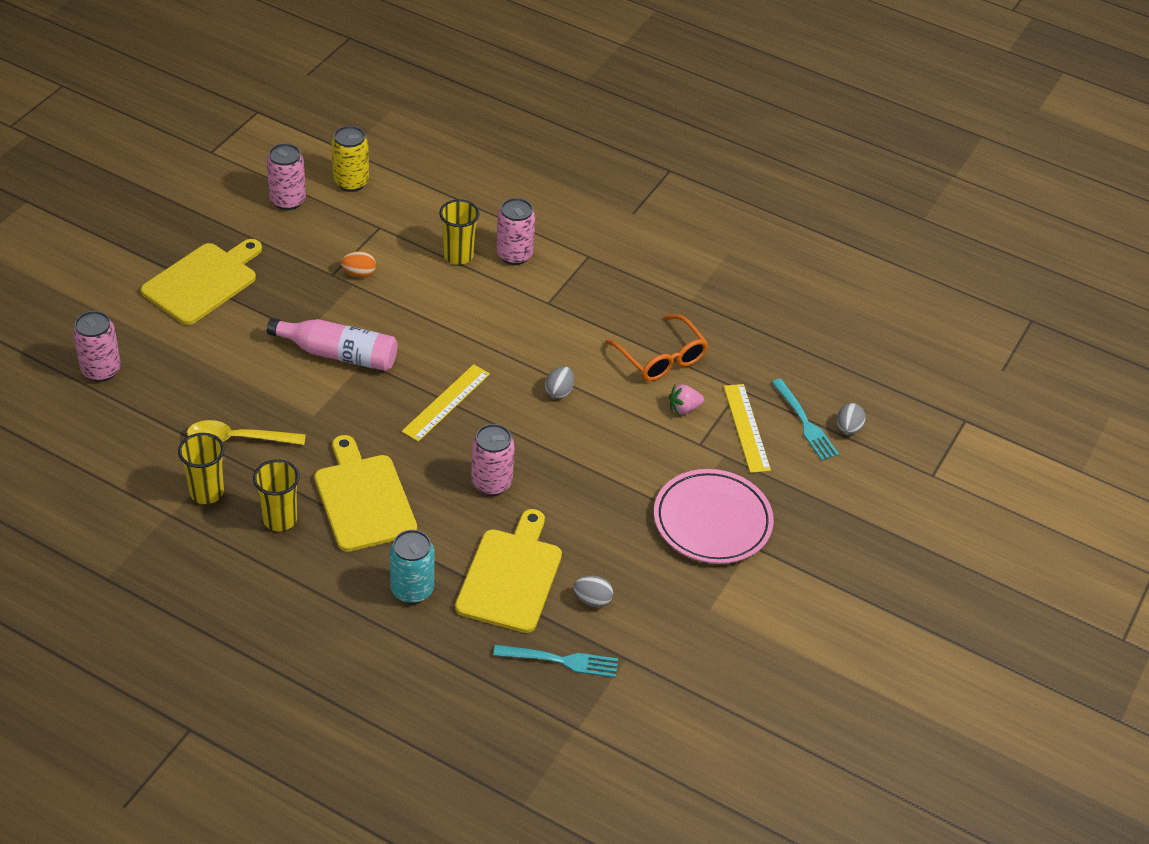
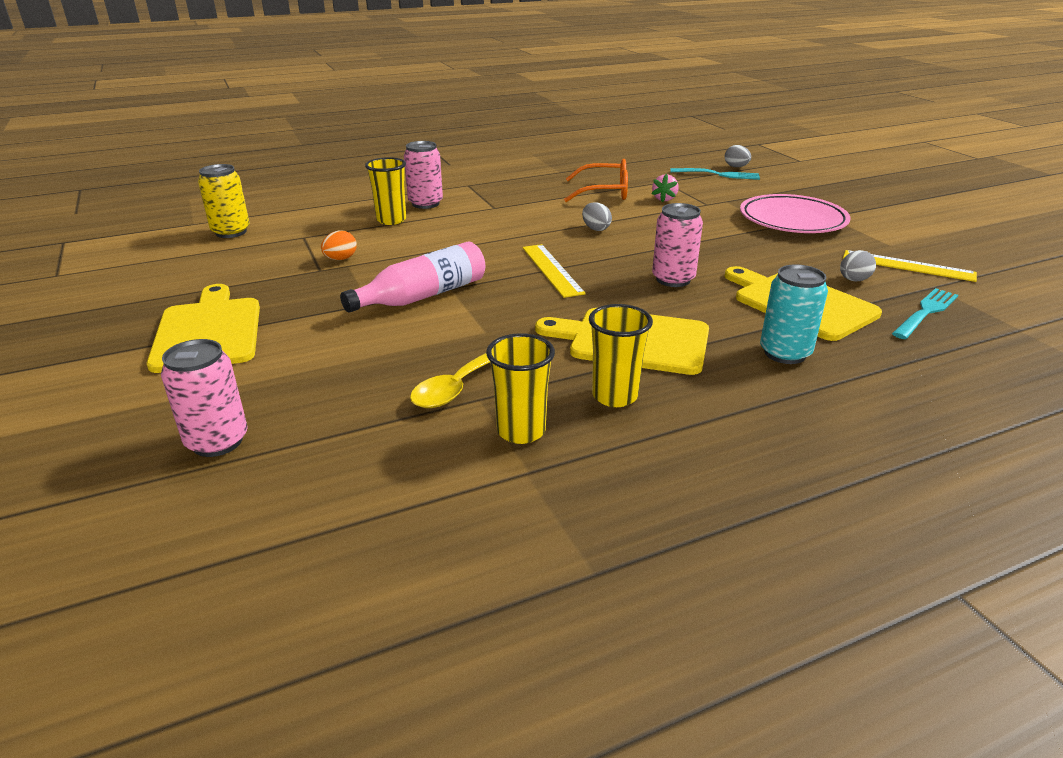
camera: 50 degrees left, 15 degrees down
(288, 200) = (194, 261): pink can -> none
(746, 428) = (705, 189): yellow ruler -> yellow ruler (908, 266)

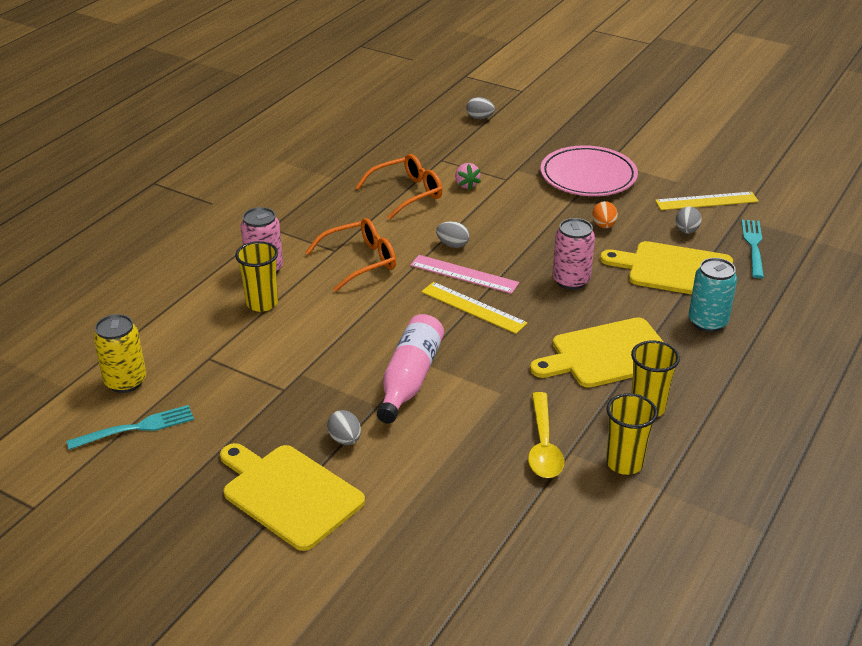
camera: 35 degrees left, 5 degrees up
(217, 441) = (447, 574): pink can -> none
(307, 315) = (345, 439): none -> grey egg
(340, 259) = (284, 369): orange egg -> orange egg (603, 226)
(503, 218) = (360, 261): none -> orange glasses
(577, 248) = (464, 274): none -> pink ruler
(718, 174) = (476, 134): turquoise fork -> turquoise fork (136, 428)

